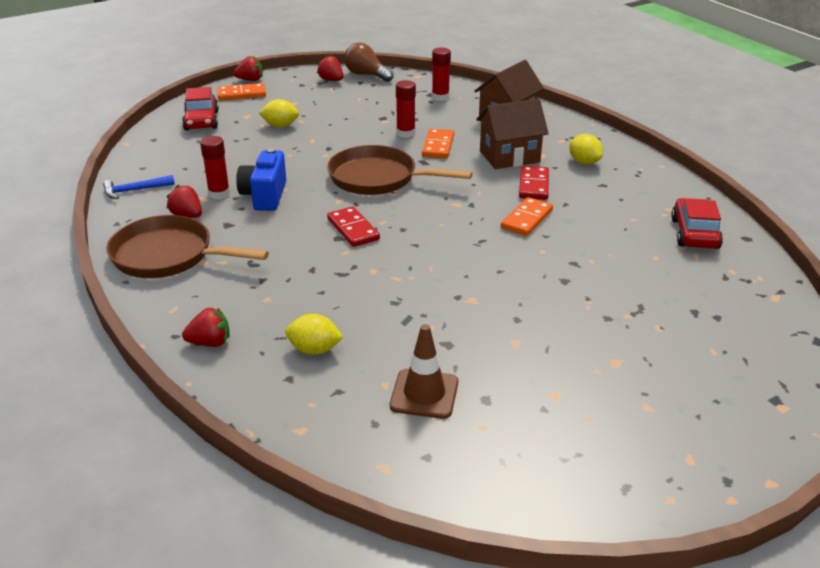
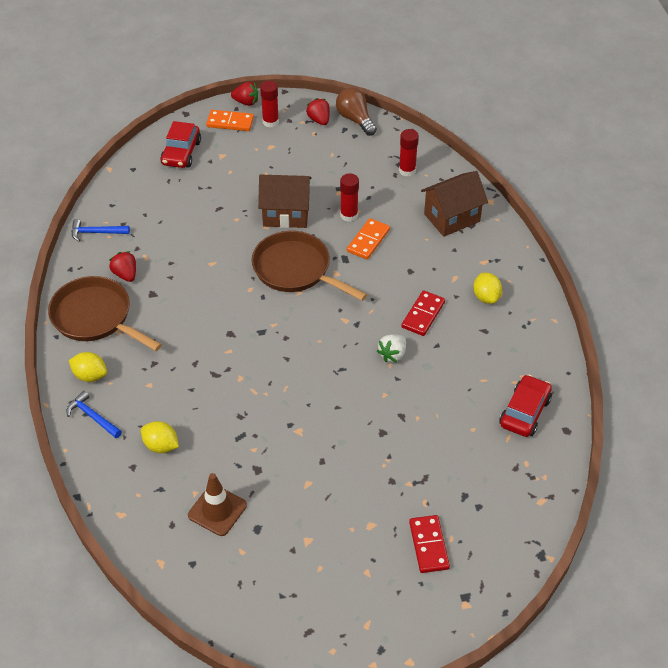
camera: 20 degrees right, 15 degrees up
(210, 343) = (93, 416): red strawberry -> blue hammer
(219, 193) = (159, 254): red glue stick -> red glue stick (270, 122)
(264, 196) = (194, 267): blue camera -> none
(280, 126) = (245, 177): yellow lemon -> yellow lemon (90, 375)
(353, 229) = (246, 327): red domino -> red domino (428, 545)
(509, 156) = (423, 271): brown house -> brown house (286, 214)
(526, 219) = (392, 355): orange domino -> white strawberry

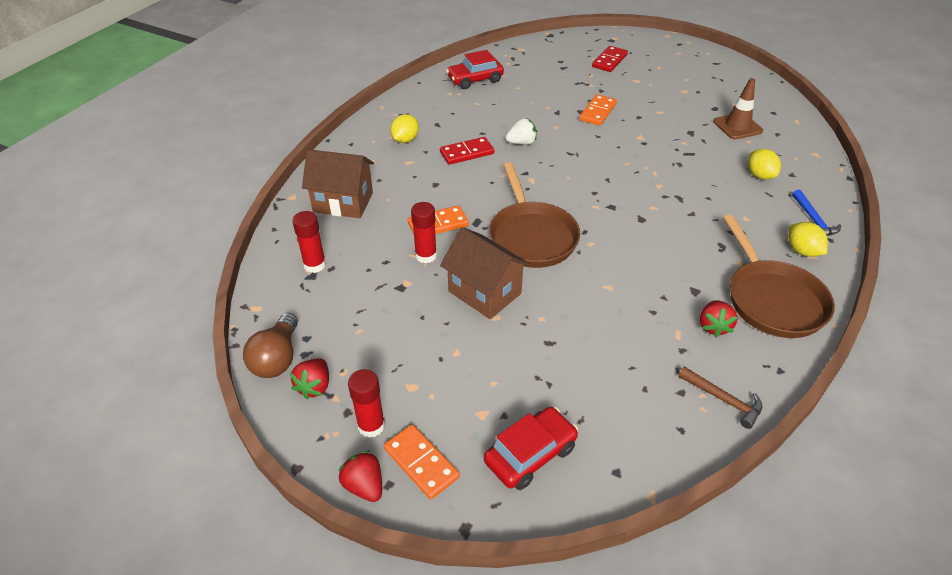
camera: 140 degrees left, 5 degrees down
(96, 232) = (723, 400): blue hammer -> brown hammer
(365, 441) = (597, 112): none -> orange domino

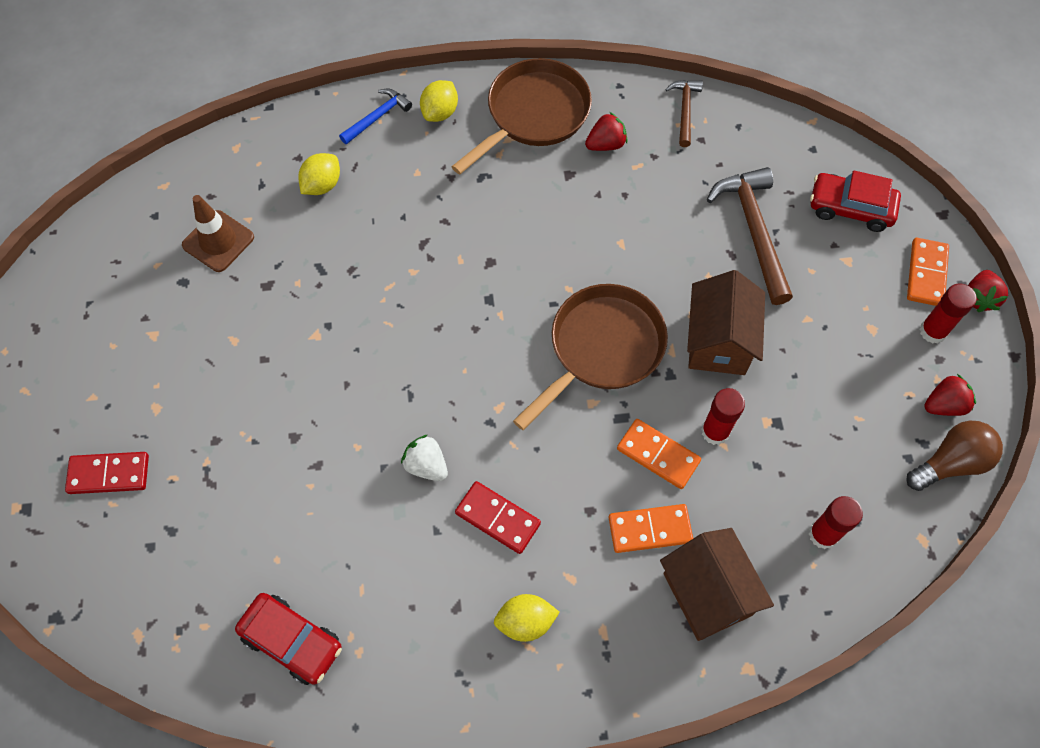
camera: 125 degrees left, 20 degrees up
(560, 369) = (754, 231): none -> brown hammer
(597, 112) = (283, 414): orange domino -> orange domino (650, 529)

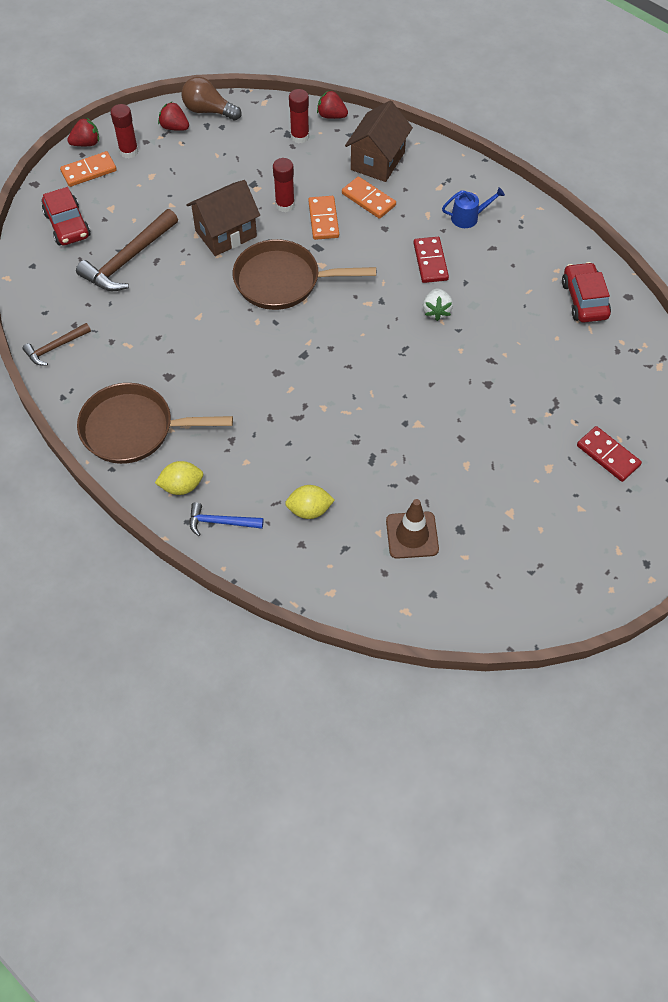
camera: 130 degrees left, 5 degrees down
(525, 622) = (468, 217): yellow lemon -> blue watering can
(606, 144) = (124, 372): red strawberry -> red strawberry (331, 116)

